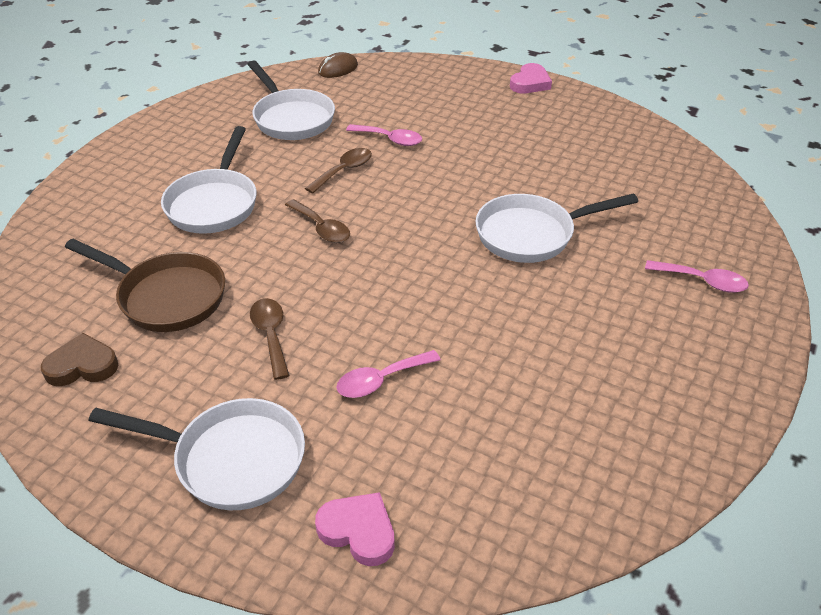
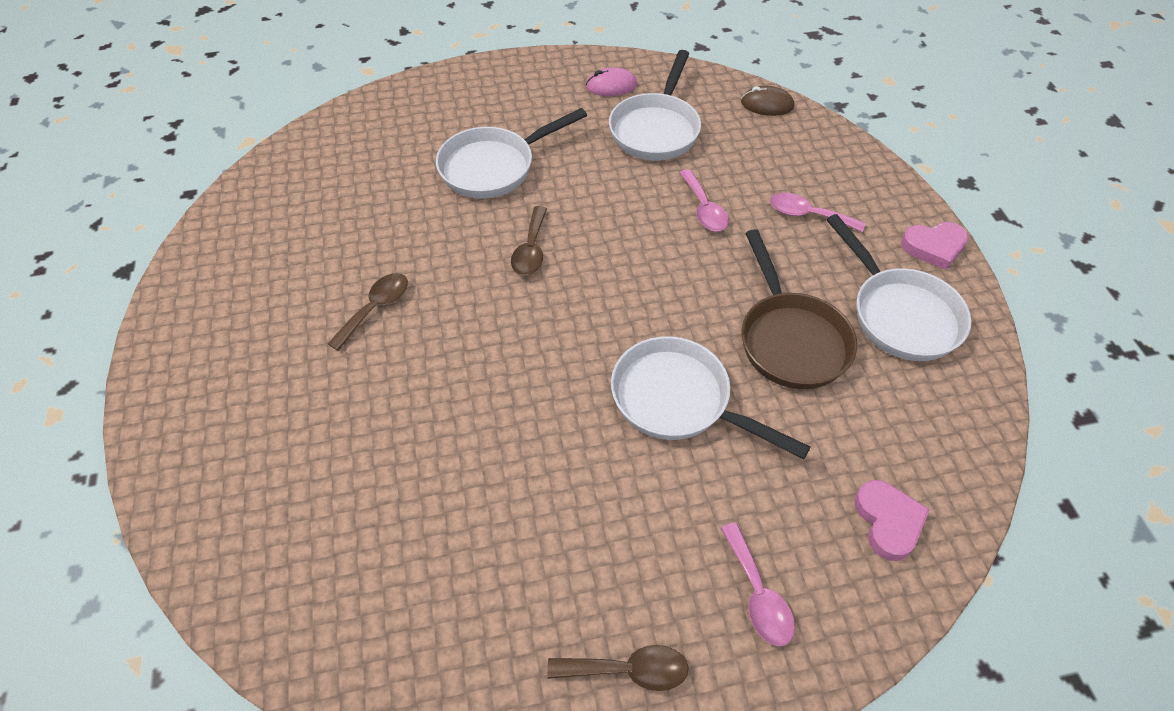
camera: 50 degrees right, 10 degrees up
(82, 366) = (258, 231): brown heart -> none
(166, 296) = (363, 220): brown pan -> brown pan (790, 339)
(220, 113) = (611, 86): none -> pink mouse
(231, 459) = (232, 376): white pan -> white pan (900, 314)
(344, 171) = (623, 211): brown spoon -> brown spoon (628, 670)
(358, 531) = (216, 503): pink heart -> pink heart (888, 521)
(381, 380) = (384, 412): pink spoon -> pink spoon (807, 215)

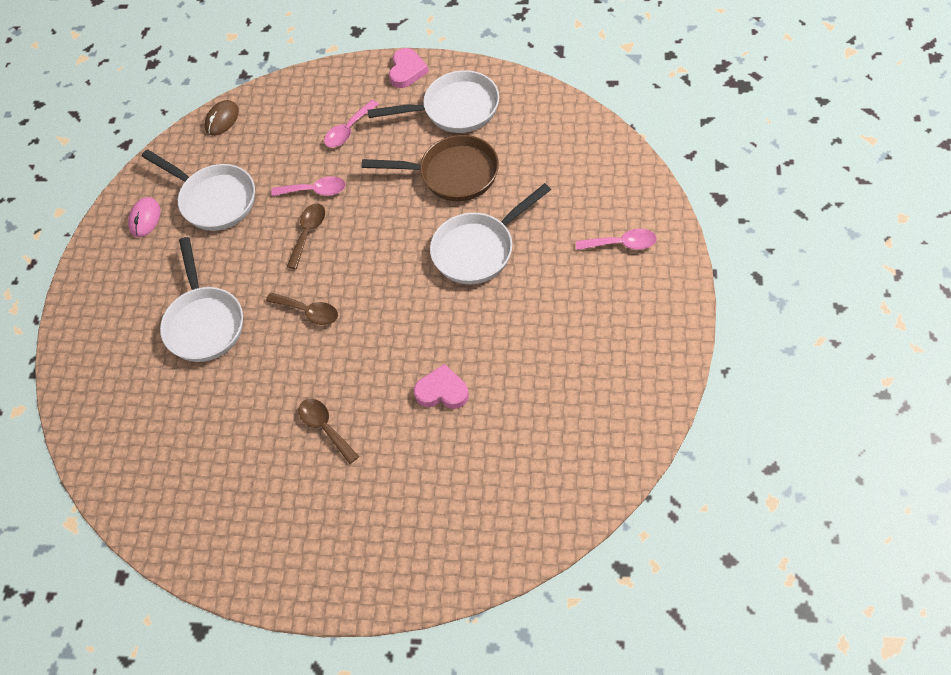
camera: 65 degrees left, 5 degrees up
(628, 670) = (649, 319): brown spoon -> brown spoon (308, 233)
(888, 521) = (596, 167): pink heart -> pink heart (442, 391)

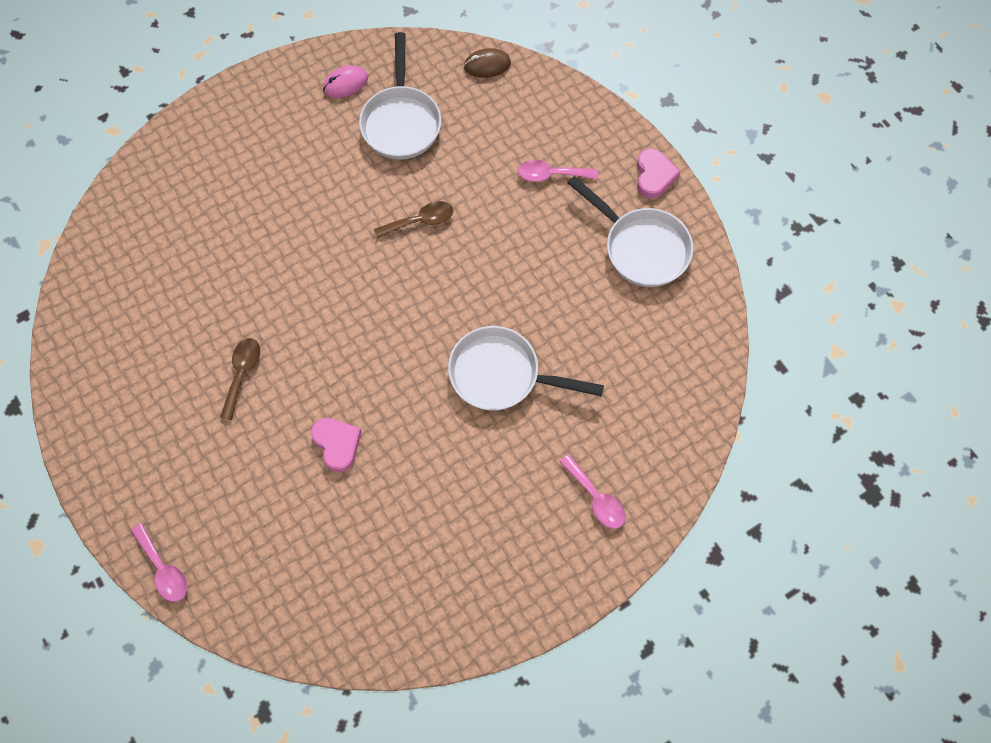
camera: 45 degrees right, 10 degrees up
(204, 323) = (278, 206): white pan -> none
(308, 312) = (342, 279): brown spoon -> none
(315, 191) = (467, 194): pink spoon -> pink spoon (163, 569)
(407, 71) = (654, 176): pink heart -> pink heart turned 60 degrees counterclockwise
(452, 174) = (567, 296): brown pan -> none

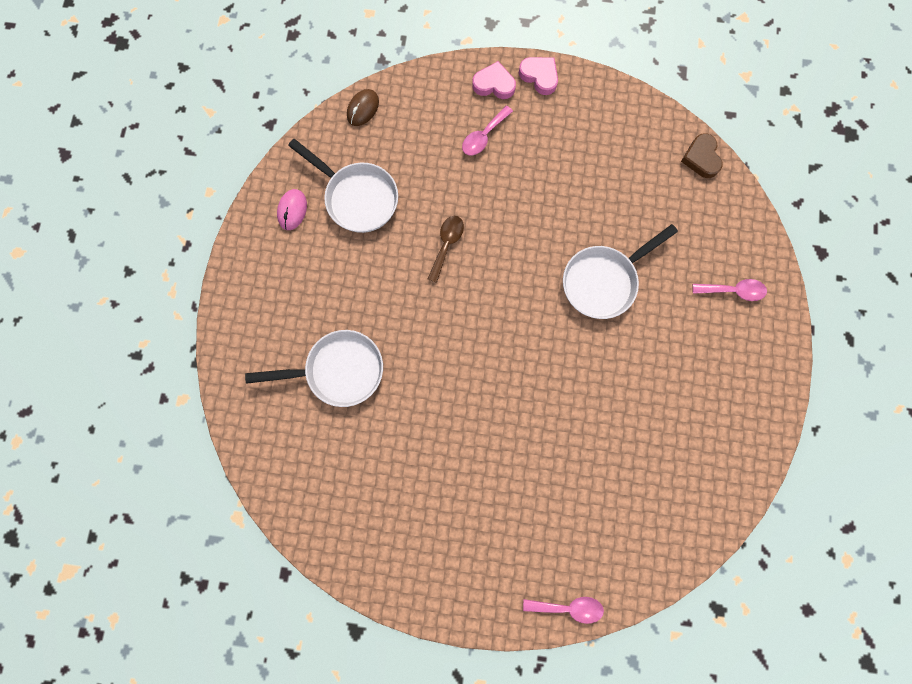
camera: 50 degrees left, 10 degrees up
(242, 373) = (464, 449): brown spoon -> none
(337, 444) = (568, 423): pink heart -> pink heart (494, 84)
(641, 247) = (584, 125): white pan -> white pan (338, 370)
(707, 372) = (701, 158): none -> brown heart

